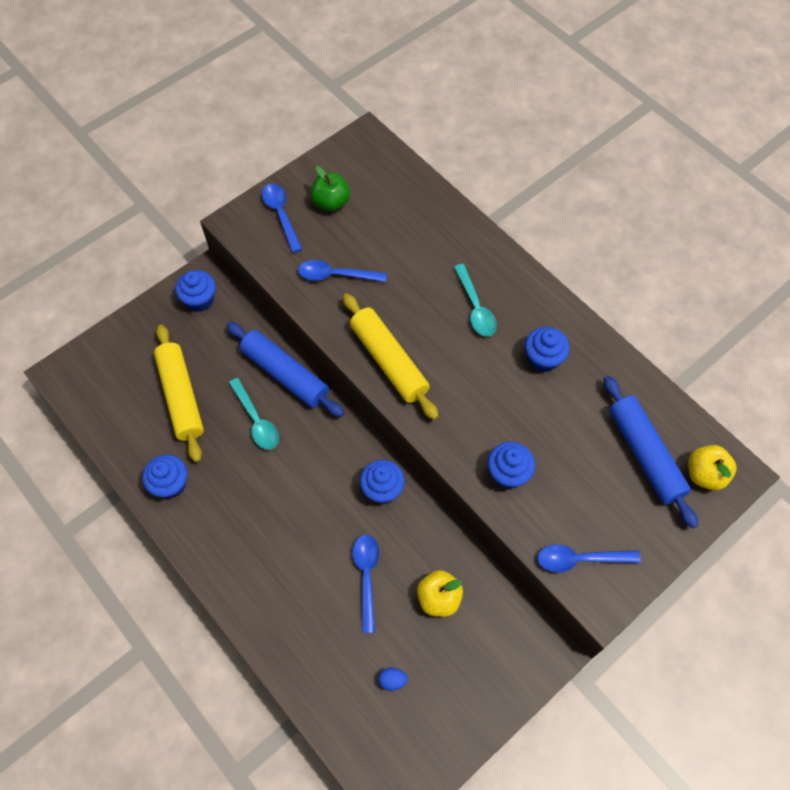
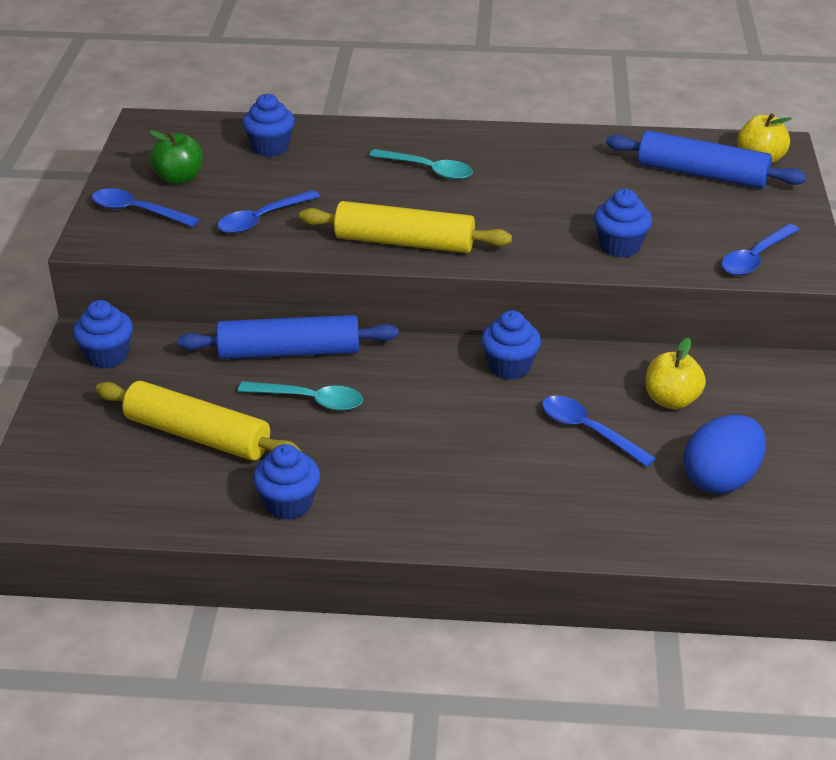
camera: 45 degrees left, 25 degrees down
(392, 680) = (720, 479): blue egg -> blue egg, size x2.40
(543, 359) = (535, 168): blue cupcake -> blue cupcake (270, 147)

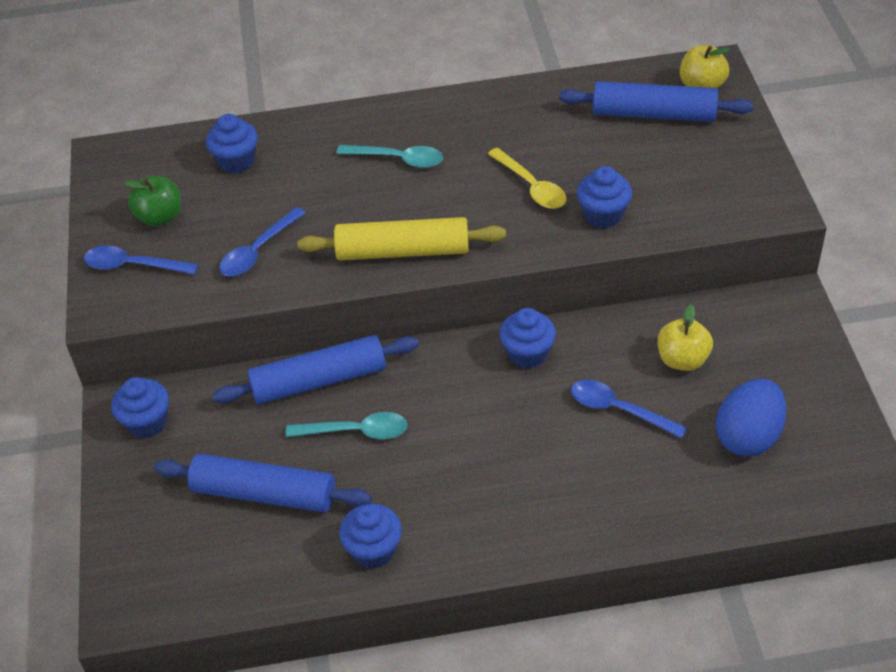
camera: 10 degrees left, 10 degrees up
(197, 435) = (264, 494): yellow rolling pin -> blue rolling pin
(554, 212) = (531, 186): none -> yellow spoon
(755, 258) = (728, 204): blue spoon -> none

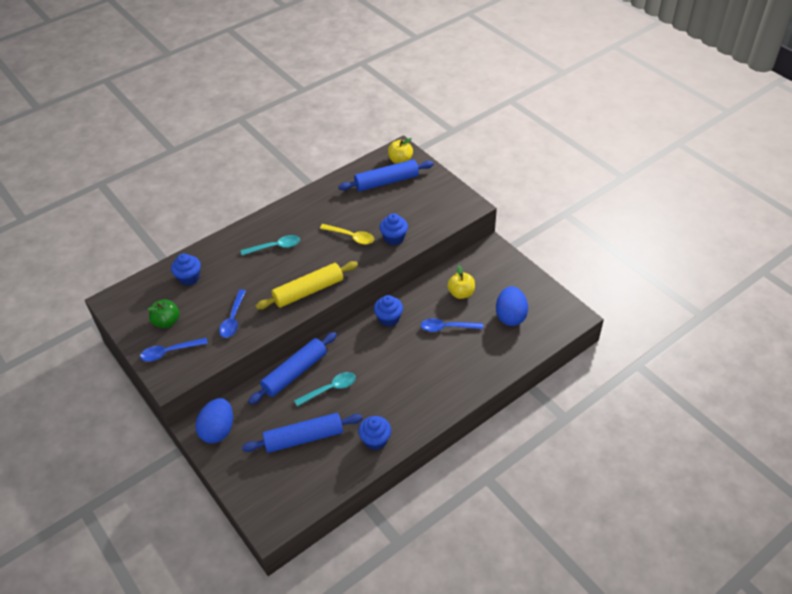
camera: 30 degrees left, 0 degrees up
(147, 422) = (218, 430): blue cupcake -> blue egg

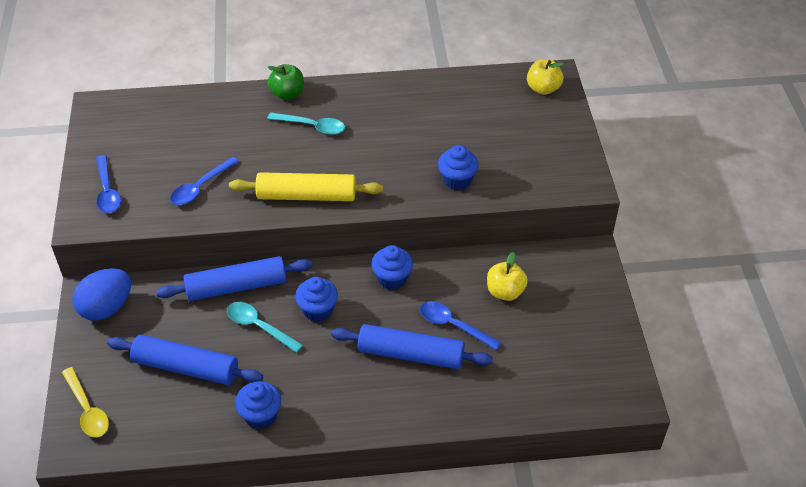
camera: 30 degrees right, 0 degrees up
(167, 322) = (131, 156): green apple -> green apple (287, 94)
(170, 352) = (107, 191): blue spoon -> blue spoon turned 120 degrees counterclockwise
(189, 278) = (193, 118): blue cupcake -> blue cupcake (318, 310)
(330, 389) = (259, 326): turquoise spoon -> turquoise spoon turned 150 degrees counterclockwise
(351, 237) = (407, 155): yellow spoon -> yellow spoon (87, 409)
(386, 181) = (505, 107): blue rolling pin -> blue rolling pin (411, 354)
(510, 316) = (545, 353): blue egg -> none

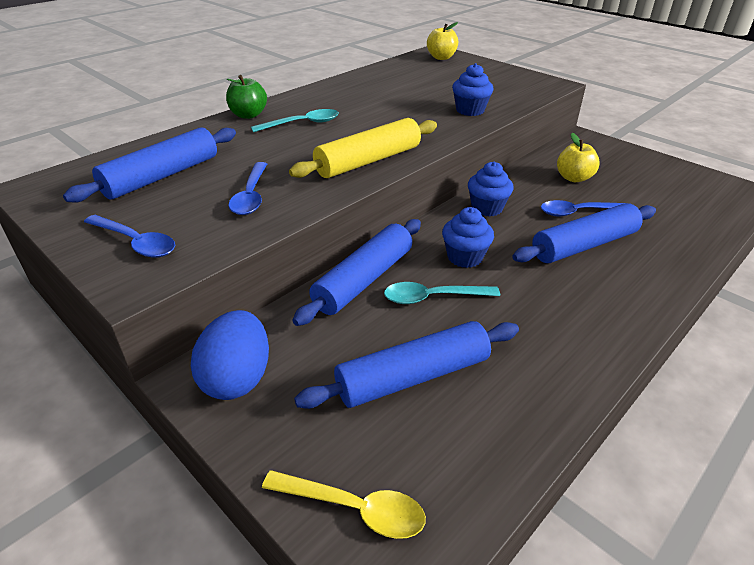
camera: 40 degrees left, 10 degrees down
(171, 136) = (162, 176): none -> blue rolling pin
(260, 415) = (551, 368): blue cupcake -> none

